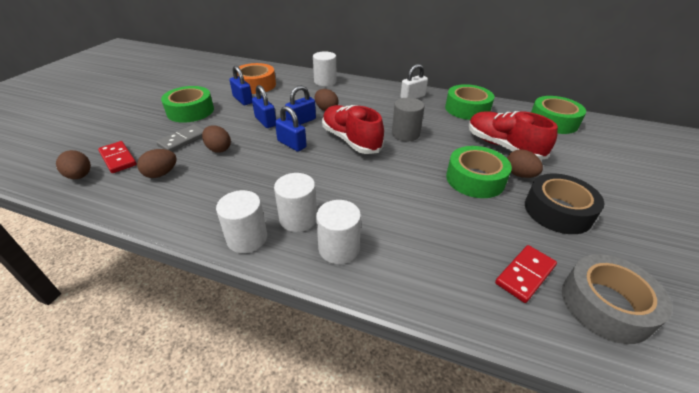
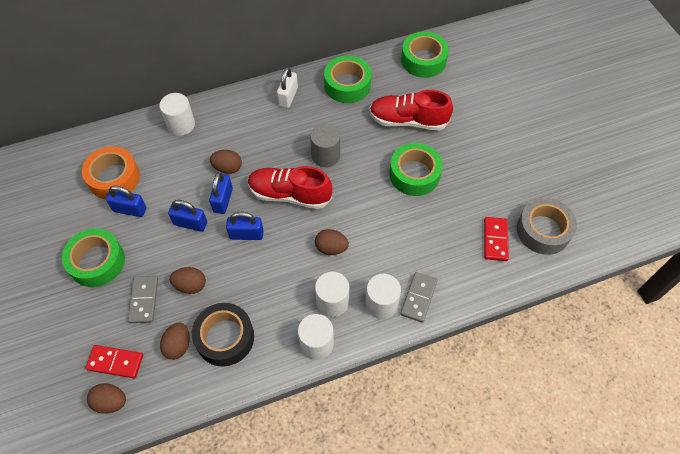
camera: 40 degrees left, 20 degrees up
(381, 268) = (418, 298): none -> grey domino
(519, 174) = (439, 148): brown egg -> brown egg (331, 248)
(557, 211) = (482, 169): black tape -> black tape (225, 338)

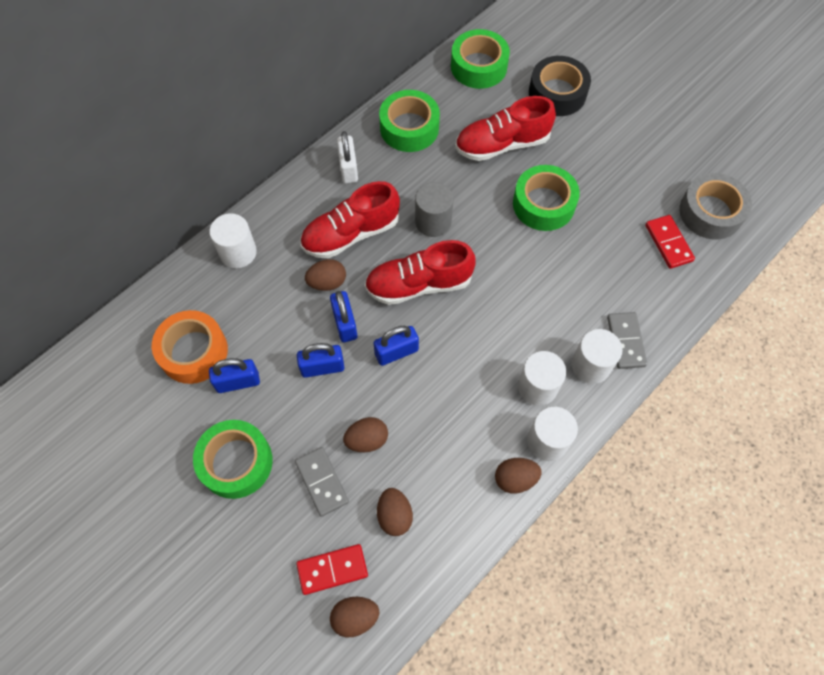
camera: 25 degrees left, 5 degrees up
(225, 338) = (442, 482): black tape -> black tape (557, 93)
(263, 142) = (351, 234): none -> red shoe
(331, 248) = (501, 326): brown egg -> brown egg (515, 479)

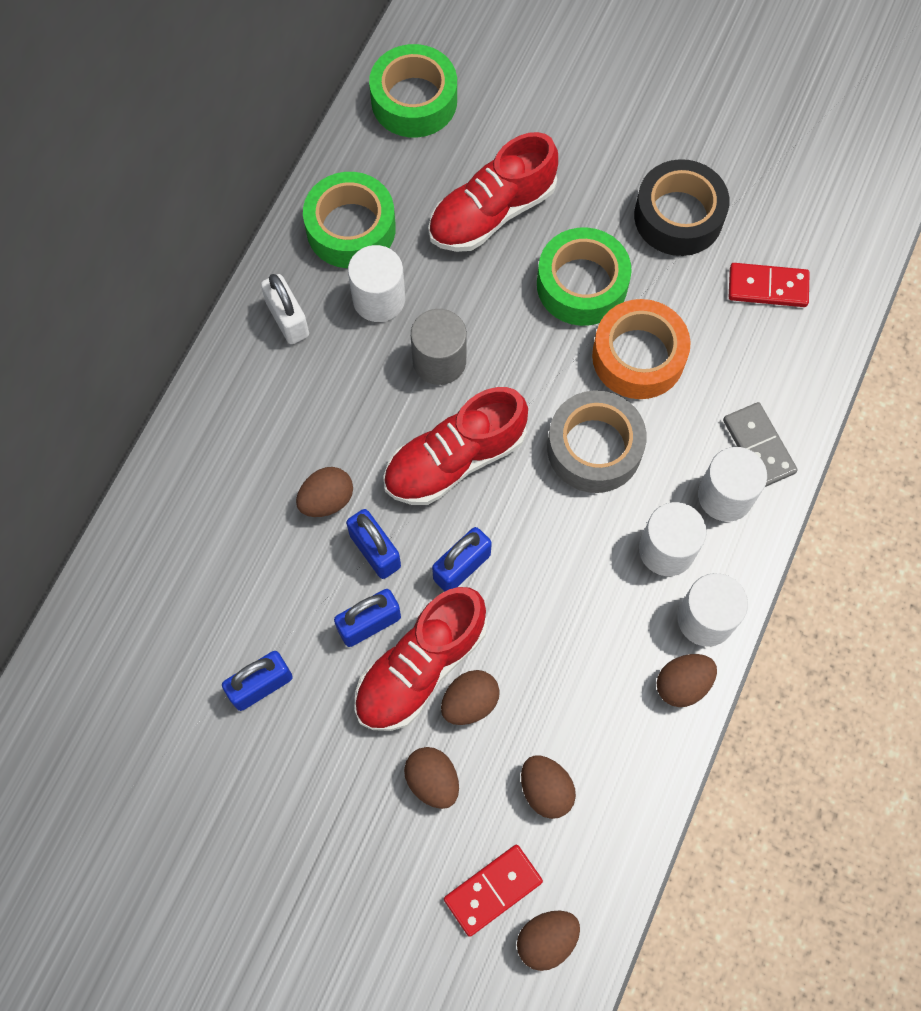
camera: 20 degrees left, 5 degrees up
(193, 351) = (179, 665): orange tape -> orange tape (638, 356)
(236, 462) = (306, 797): green tape -> none
(238, 252) = (181, 498): white cylinder -> white cylinder (379, 299)
(322, 482) = (432, 780): grey domino -> brown egg
(351, 234) = (331, 417): red shoe -> red shoe (421, 667)
(557, 93) = (540, 109): black tape -> black tape (678, 216)
(668, 243) = (767, 287): red domino -> red domino turned 45 degrees counterclockwise
(710, 212) = (808, 224): grey tape -> grey tape (594, 448)

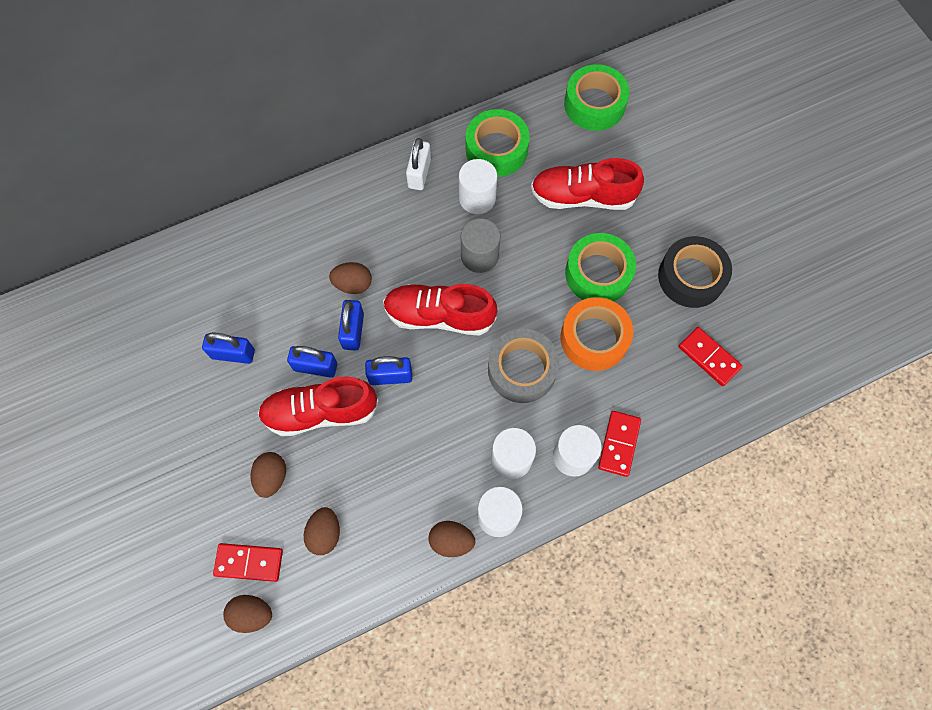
camera: 40 degrees right, 0 degrees up
(470, 702) = (328, 452): brown egg -> none
(759, 446) = (619, 444): grey domino -> red domino

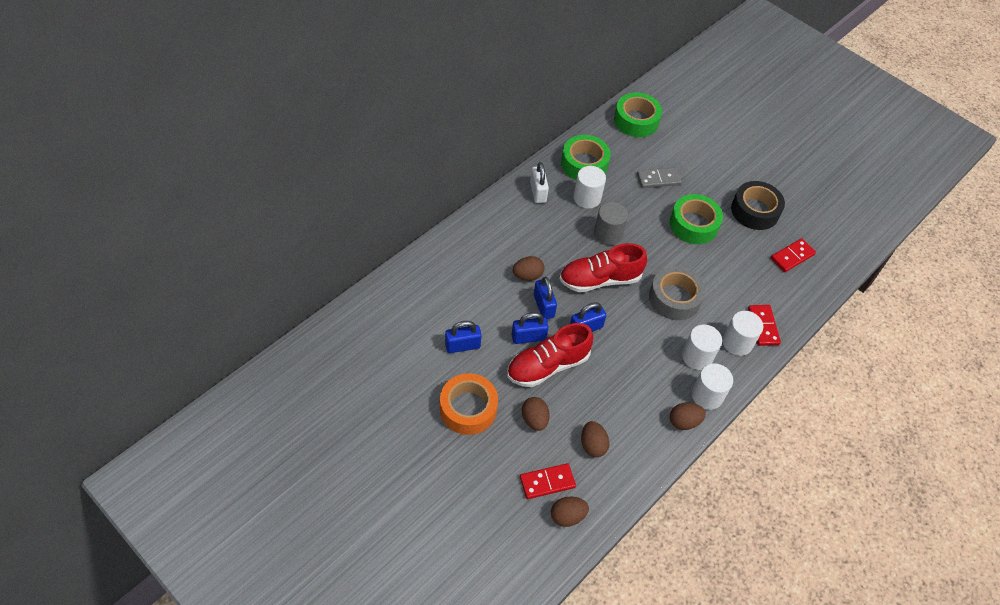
camera: 25 degrees left, 15 degrees down
(582, 196) = (658, 179): red shoe -> grey domino
(594, 338) = (712, 265): orange tape -> orange tape (468, 408)
(709, 357) = (792, 256): red domino -> red domino turned 60 degrees counterclockwise

